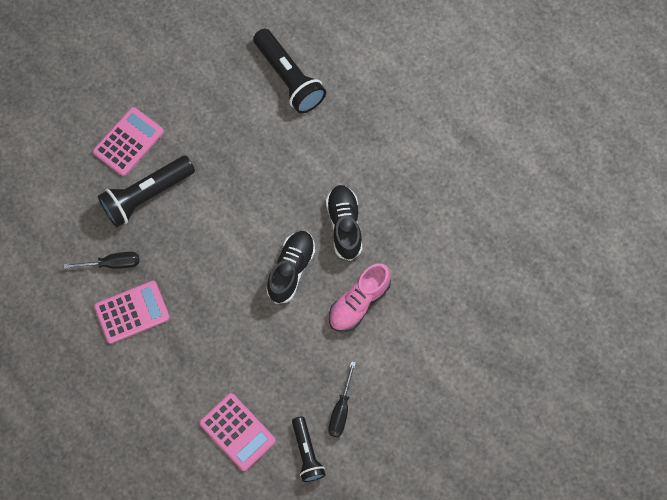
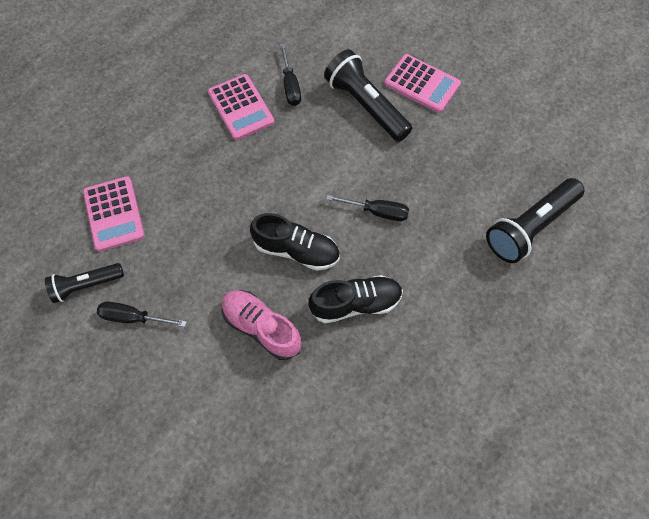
camera: 85 degrees right, 5 degrees down
(237, 432) = (114, 214): pink calculator -> pink calculator turned 60 degrees counterclockwise
(261, 199) = (377, 211): none -> black screwdriver

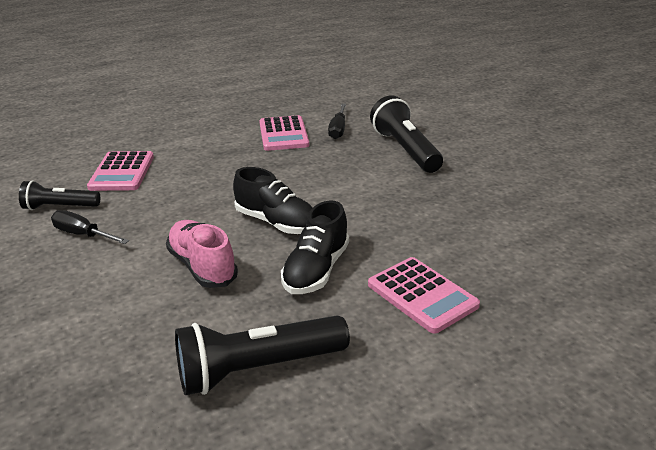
camera: 20 degrees right, 35 degrees down
(355, 303) = (316, 270): black shoe -> black shoe turned 105 degrees clockwise
(377, 211) = (378, 213): black screwdriver -> none
(422, 84) = (470, 146): pink calculator -> pink calculator (422, 295)
(529, 227) = (555, 254): black flashlight -> black flashlight (257, 369)

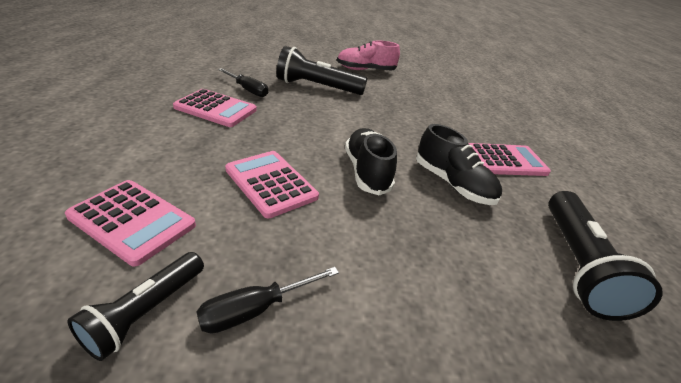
camera: 65 degrees left, 5 degrees up
(202, 266) = (407, 237): pink shoe -> pink shoe (365, 70)
(208, 193) = (271, 183): none -> pink calculator
(277, 223) = (366, 172): black shoe -> black shoe turned 75 degrees counterclockwise

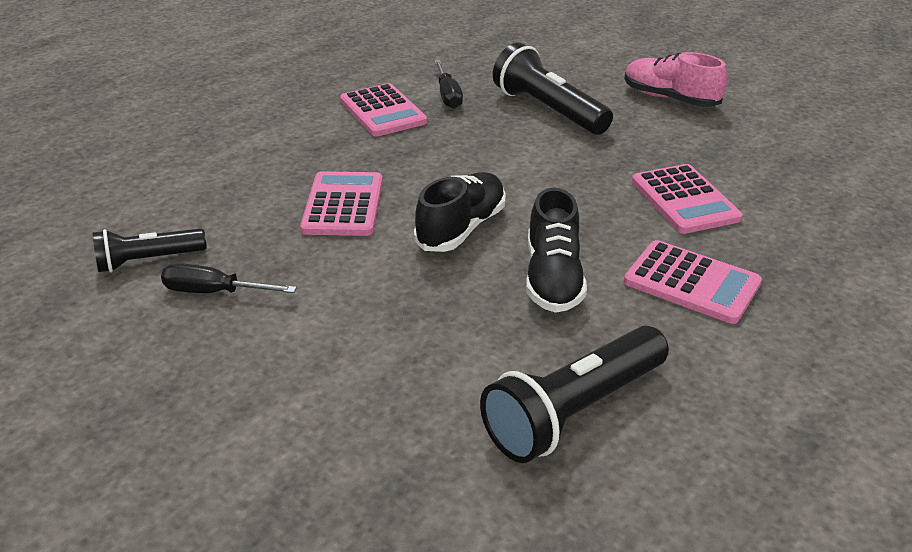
camera: 45 degrees right, 0 degrees up
(132, 221) = (200, 196): pink calculator -> pink calculator (684, 200)

